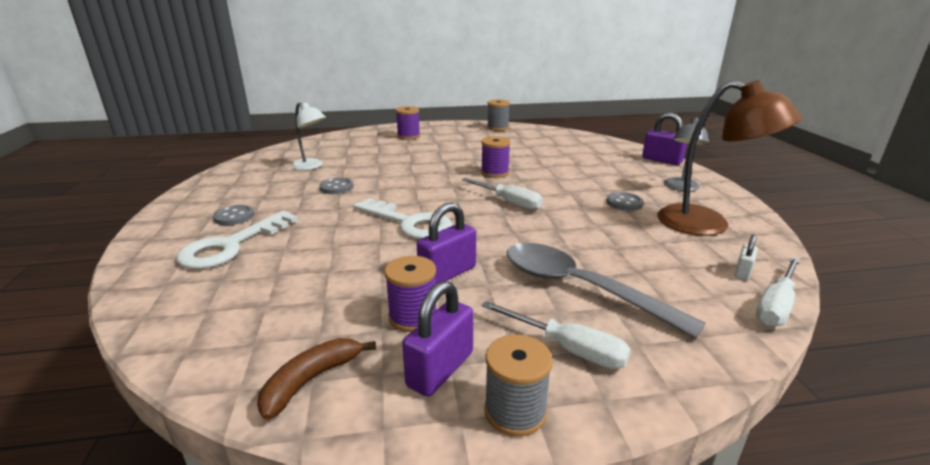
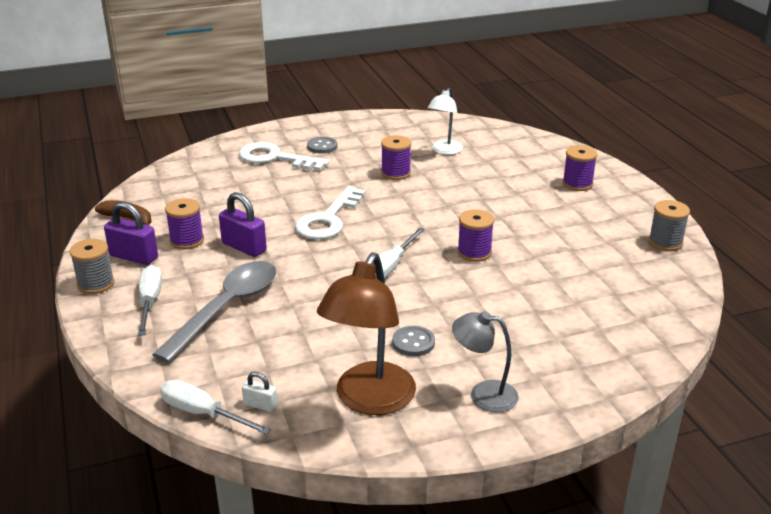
camera: 80 degrees right, 5 degrees up
(336, 187) = (396, 173): grey button -> purple spool
(567, 348) = (150, 302): white screwdriver -> white screwdriver turned 150 degrees clockwise
(661, 160) = (597, 390): purple padlock -> none

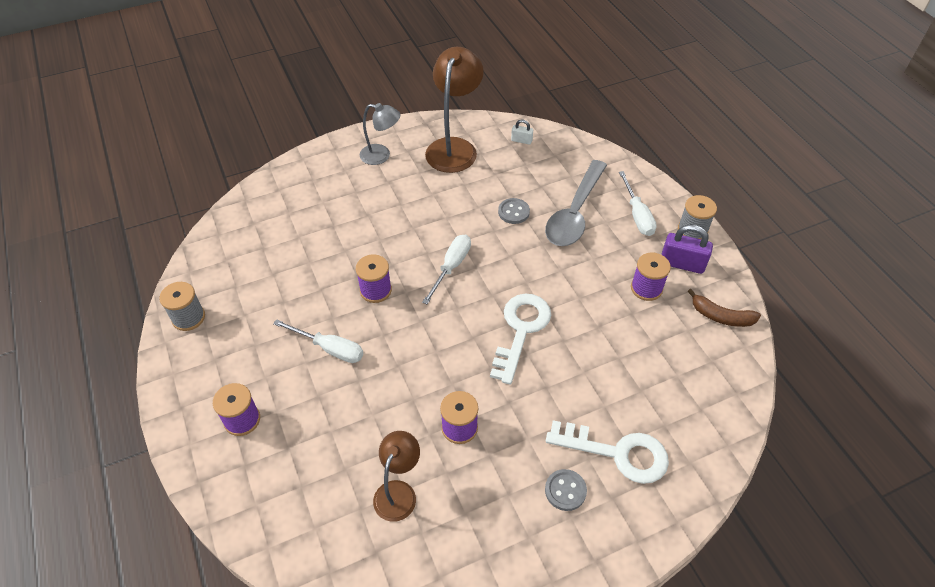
camera: 175 degrees right, 20 degrees up
(203, 413) = (554, 133): white screwdriver -> white screwdriver (330, 348)
(244, 247) = (589, 283): purple padlock -> none
(413, 343) = (428, 191): grey button -> grey button (513, 212)
(444, 151) = (398, 492): white lamp -> brown lamp

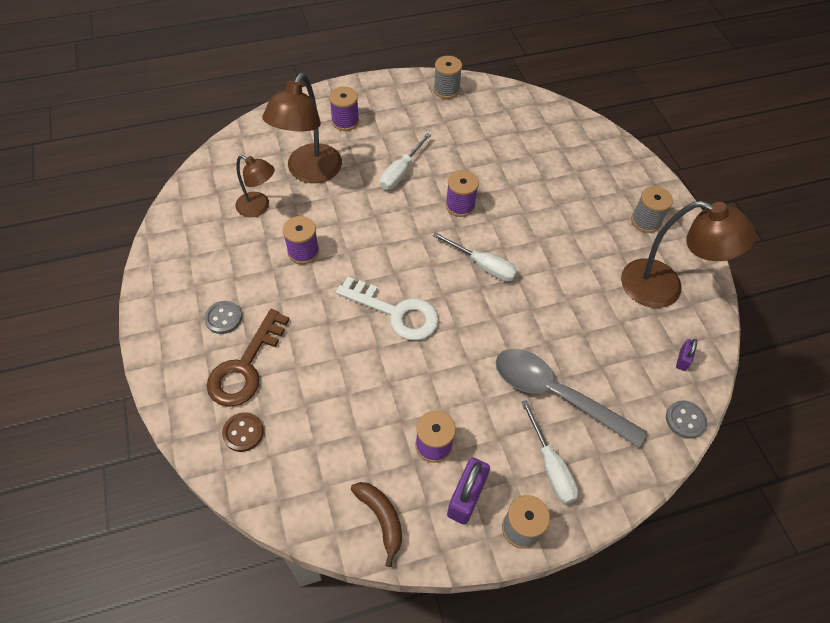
camera: 95 degrees right, 5 degrees up
(334, 445) = (309, 172): none -> brown lamp
(381, 155) = (645, 221): grey lamp -> grey spool
(513, 212) = (558, 331): grey button -> grey button (685, 420)
(521, 140) = (683, 359): white padlock -> purple padlock
(617, 453) = (245, 367): white key -> brown key
(637, 215) = (550, 466): white screwdriver -> white screwdriver turned 105 degrees counterclockwise
(687, 437) = (243, 432): none -> brown button
(721, 316) = (381, 518): brown banana -> brown banana turned 120 degrees clockwise

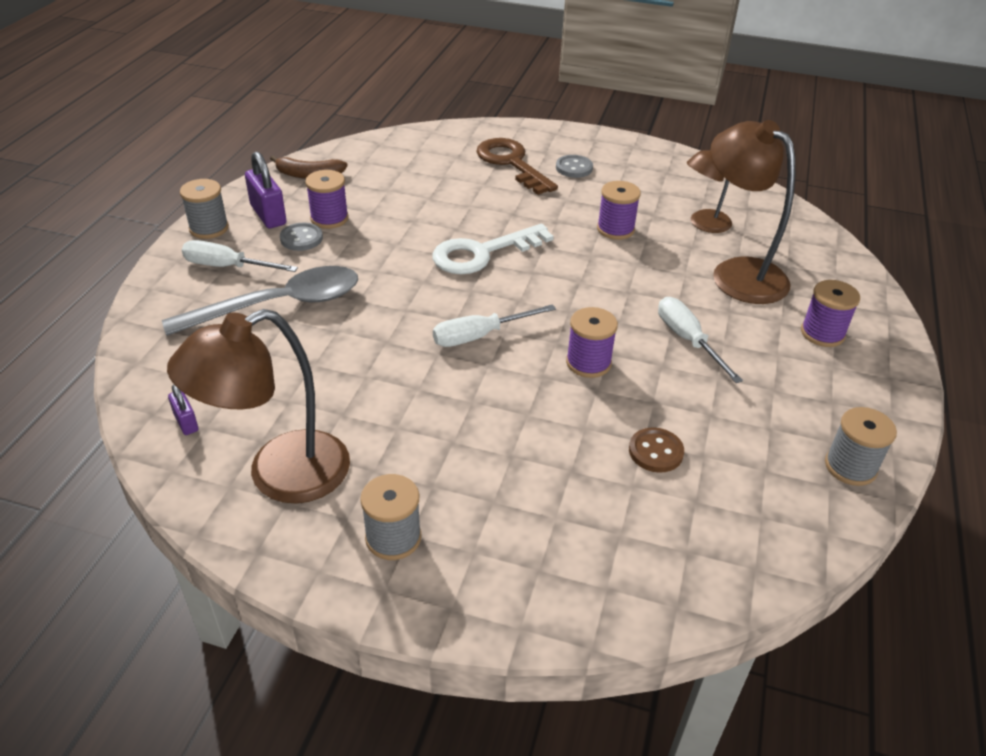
camera: 125 degrees right, 15 degrees down
(243, 432) = (452, 146): brown button -> brown button (655, 452)
(685, 420) = (136, 376): grey button -> grey button (301, 238)

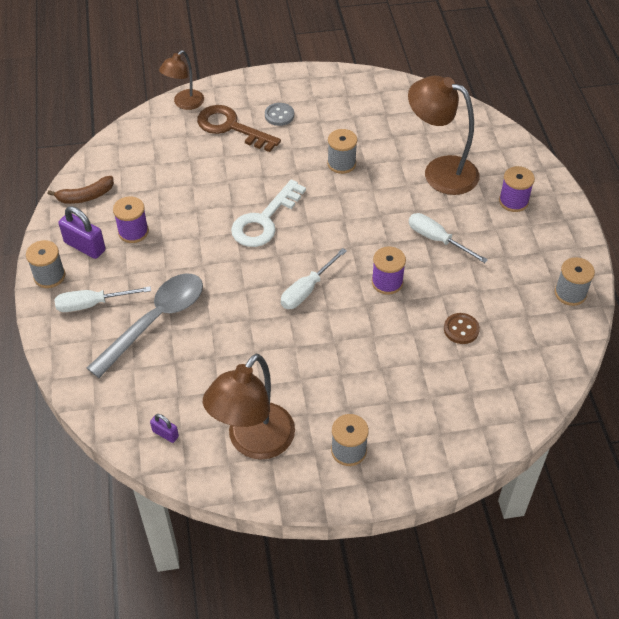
camera: 25 degrees left, 10 degrees up
(301, 238) = (126, 258): grey button -> none
(615, 229) = (341, 163): purple spool -> grey spool
(703, 224) = (397, 136): brown lamp -> brown lamp (184, 103)

